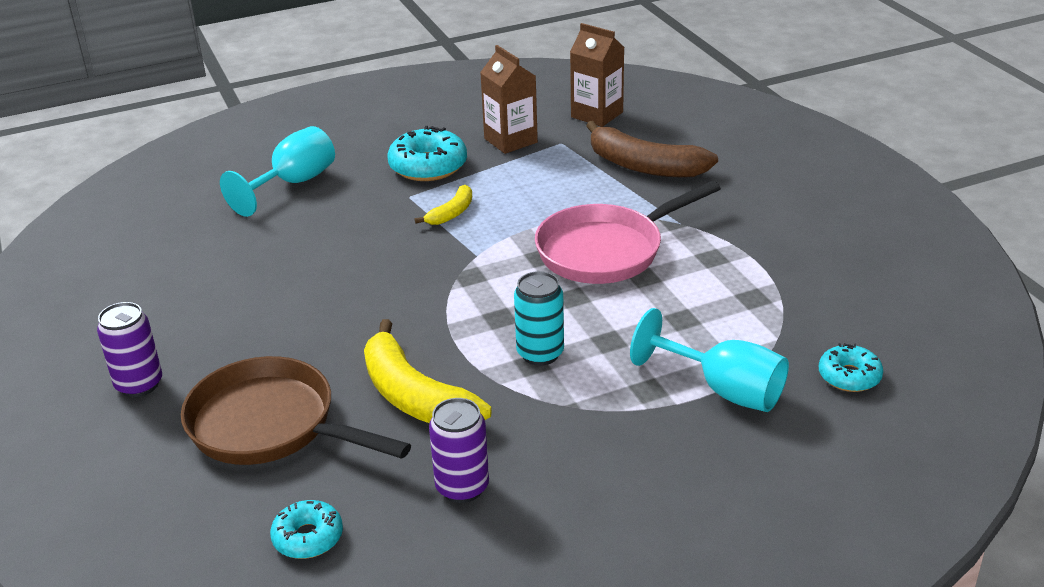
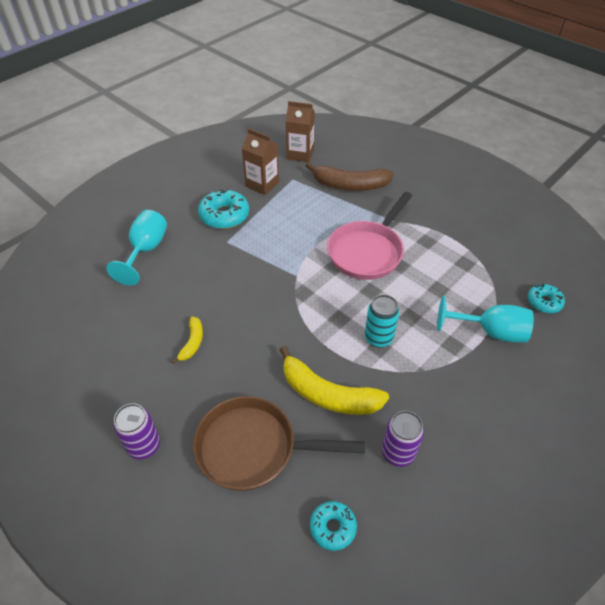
camera: 25 degrees left, 15 degrees up
(451, 213) = (261, 248): yellow banana -> yellow banana (192, 343)

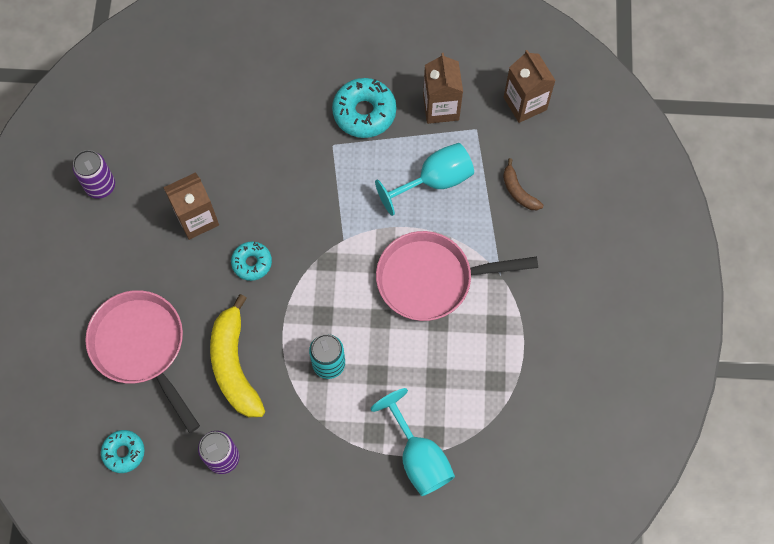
camera: 50 degrees right, 20 degrees up
(144, 446) = (82, 268): purple can -> purple can (100, 186)
(146, 251) = (260, 88): turquoise goblet -> turquoise goblet (434, 181)
(192, 343) = (197, 219): yellow banana -> brown carton
(253, 448) = (141, 347): brown pan -> pink pan
(350, 185) = (518, 191): brown banana -> brown banana, size x0.51
(544, 302) = (503, 486): turquoise donut -> turquoise donut (252, 263)

